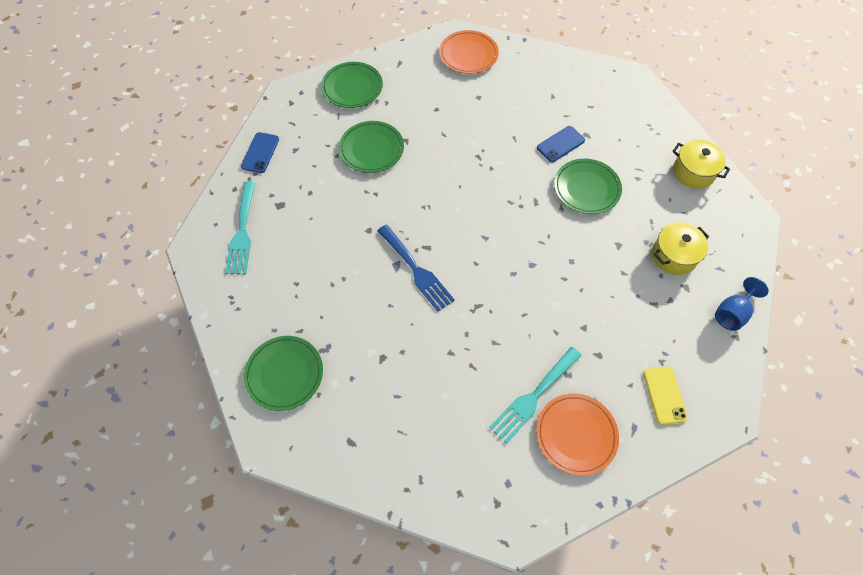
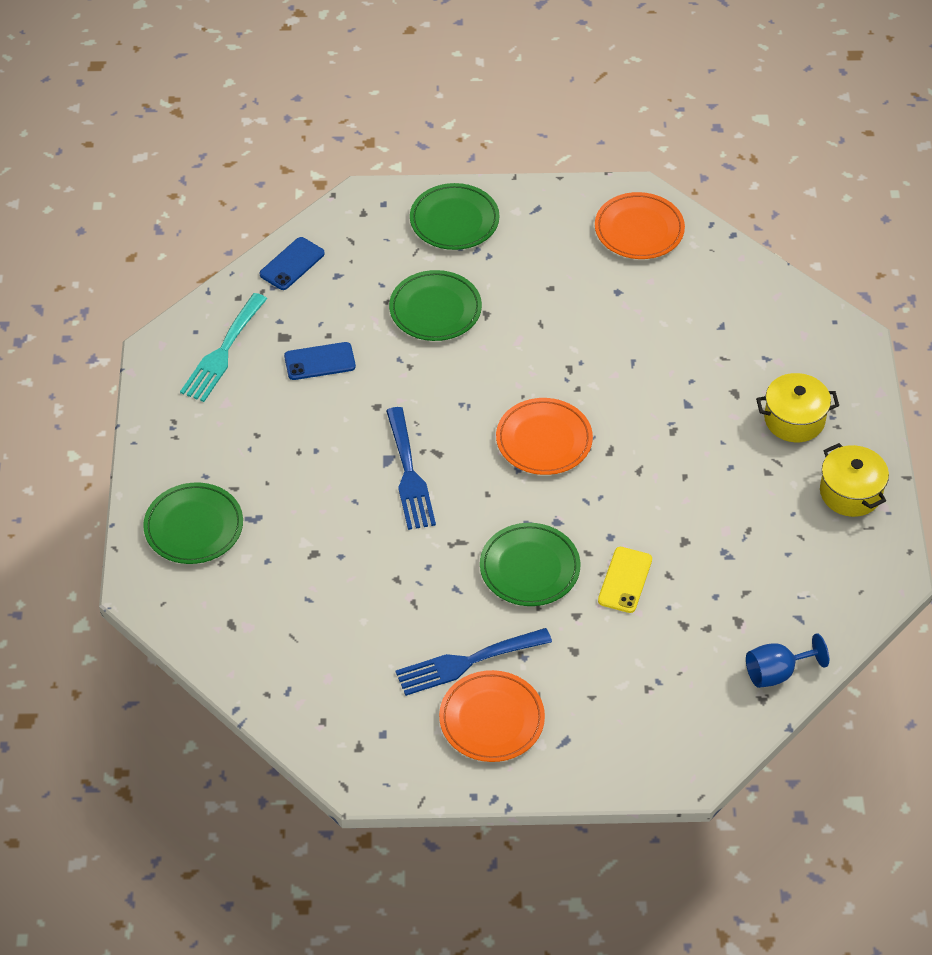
camera: 25 degrees right, 10 degrees down
(490, 211) = (544, 440): none -> orange plate
(533, 397) = (466, 662): turquoise fork -> blue fork
(560, 144) = (691, 392): blue phone -> blue phone (319, 361)
(586, 188) = (688, 459): green plate -> green plate (529, 568)
(664, 395) = (625, 723): yellow phone -> yellow phone (625, 580)
(674, 256) = (749, 581): yellow pot -> yellow pot (794, 419)

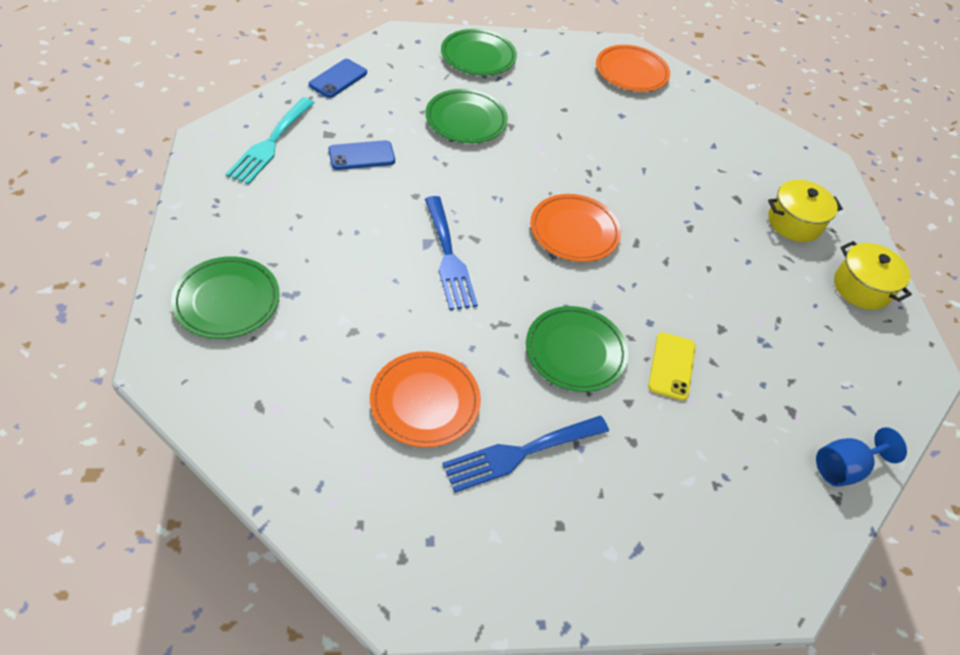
camera: 10 degrees left, 0 degrees up
(491, 719) = (553, 522): orange plate -> orange plate (425, 401)

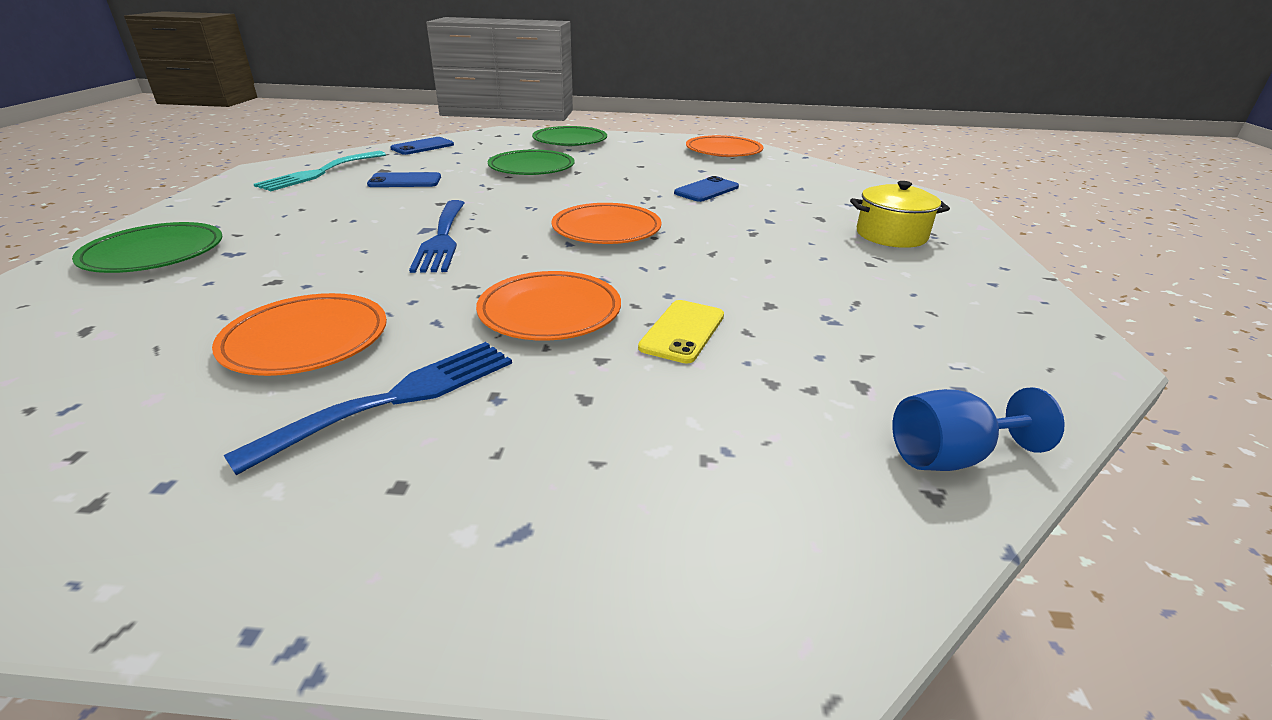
camera: 15 degrees right, 20 degrees down
(519, 453) = (397, 398): blue fork -> blue fork turned 150 degrees clockwise
(575, 351) = (550, 312): green plate -> orange plate
(636, 155) = (706, 190): none -> blue phone
(861, 288) = (983, 284): yellow pot -> none

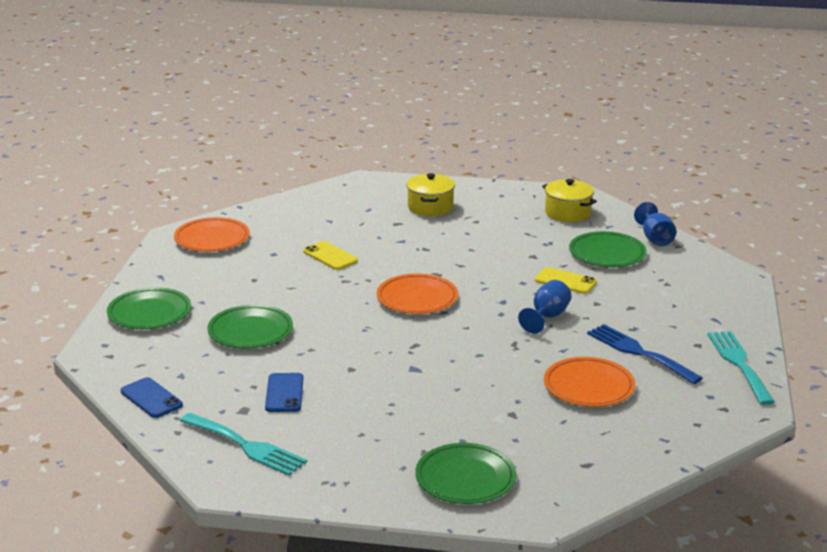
camera: 85 degrees left, 5 degrees down
(272, 558) = (739, 363): none -> turquoise fork
(442, 239) = (435, 360): blue fork -> none
(550, 312) = (547, 317): orange plate -> blue goblet
(706, 190) = (330, 256): blue phone -> yellow phone
(822, 381) = (607, 254): none -> green plate
(983, 343) = (568, 213): none -> yellow pot

